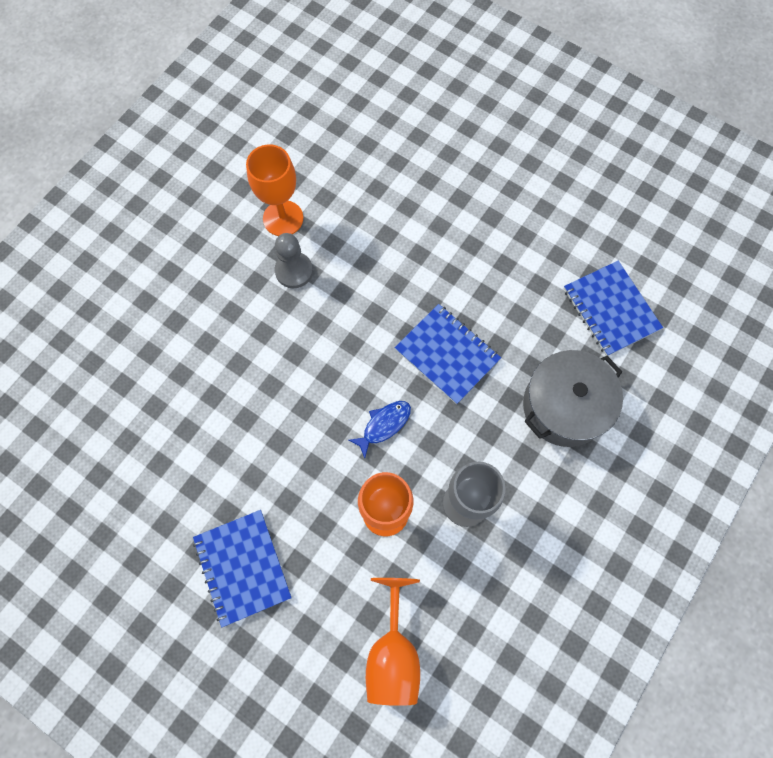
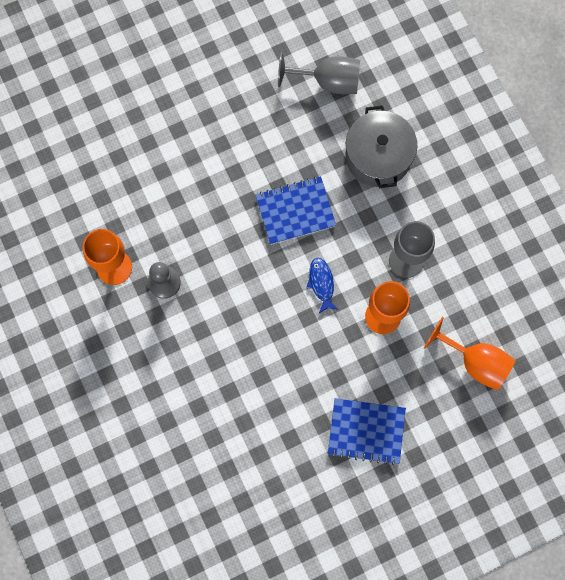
camera: 60 degrees left, 5 degrees up
(610, 309) = (328, 81): blue notebook -> grey goblet

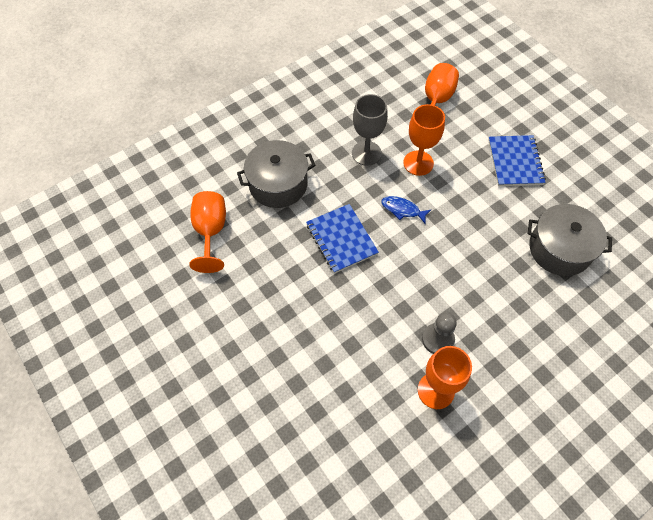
camera: 100 degrees left, 15 degrees down
(241, 442) = (559, 249): none -> grey pot
(321, 283) = (402, 210): blue fish -> blue fish turned 45 degrees clockwise
(328, 81) = (211, 232): grey goblet -> orange goblet

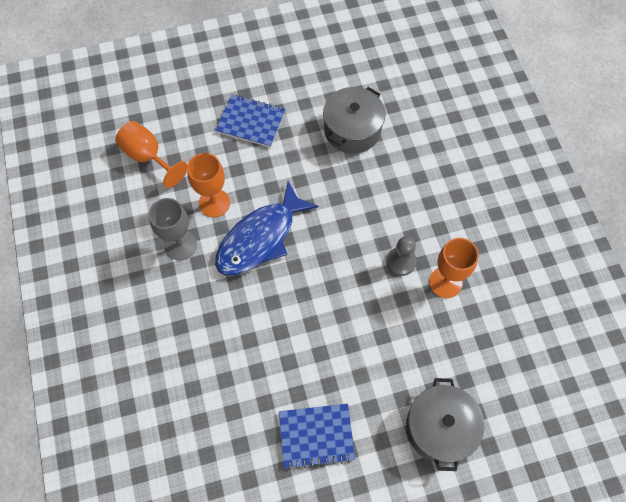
camera: 70 degrees left, 5 degrees up
(211, 232) = (207, 433): orange goblet -> none
(278, 184) = (178, 345): grey pot -> grey pot (440, 427)
(341, 239) = (270, 305): blue notebook -> blue notebook (316, 436)
(402, 210) = (260, 238): blue fish -> blue fish, size x2.34

